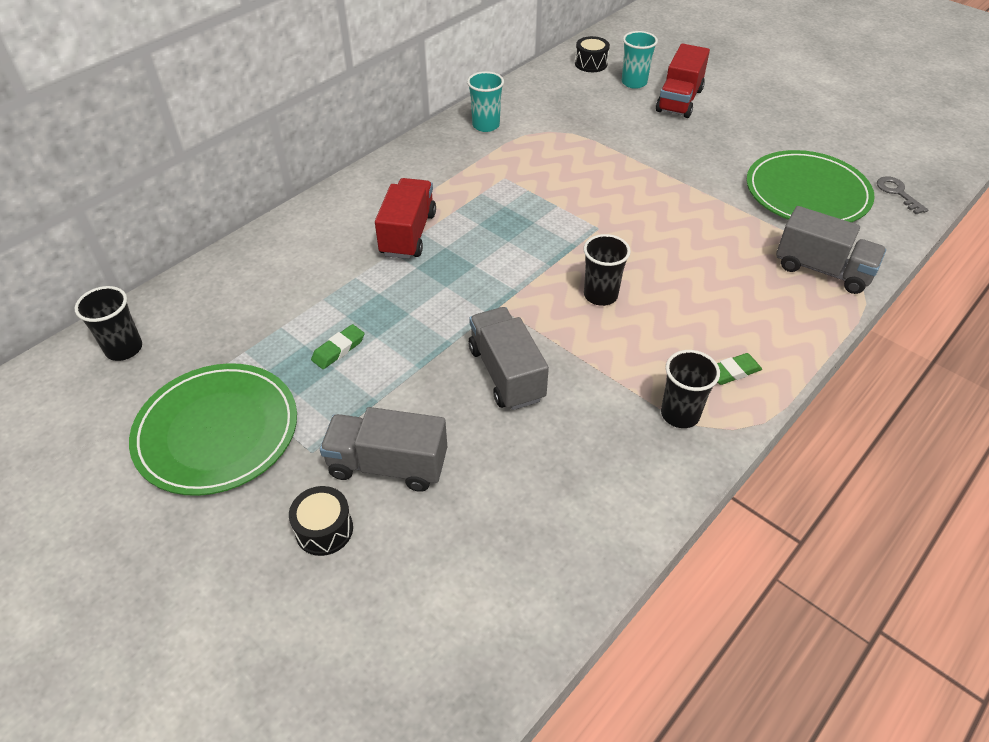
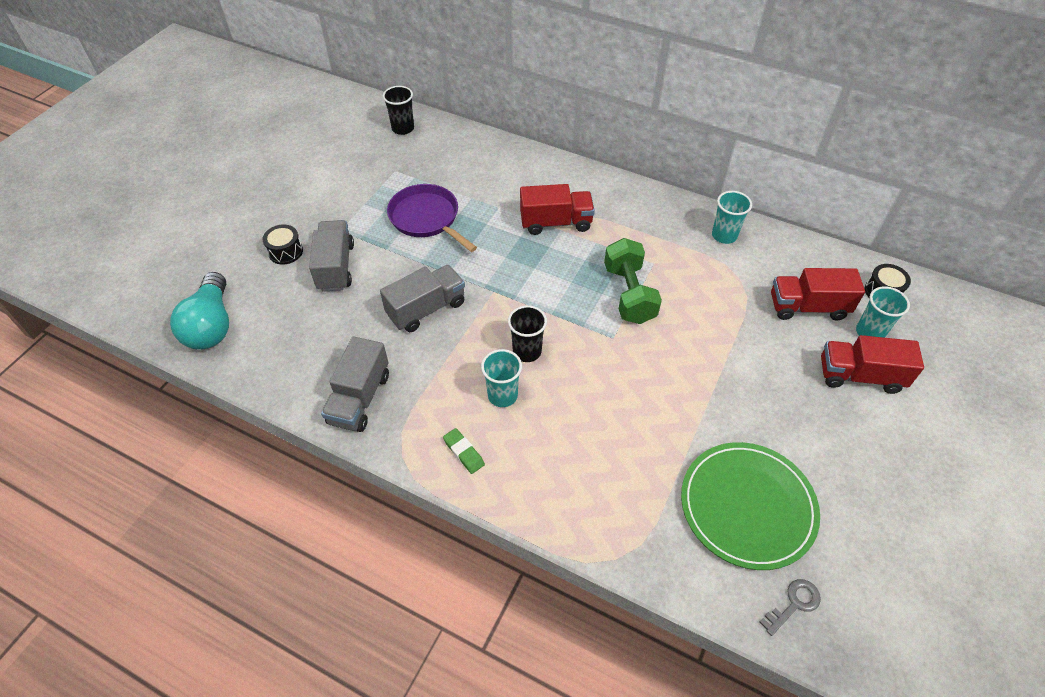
camera: 75 degrees right, 5 degrees up
(217, 431) = (348, 186): green plate -> none
(338, 349) = (427, 218): green eraser -> purple pan
(449, 651) = (211, 325): none -> turquoise light bulb
(542, 204) = (629, 294): none -> green dumbbell
(596, 104) = (807, 307): none -> red truck
(659, 326) = (502, 395): none -> turquoise cup
(680, 414) = (410, 419): black cup -> none
(822, 270) = (622, 522): grey truck -> grey truck (360, 398)

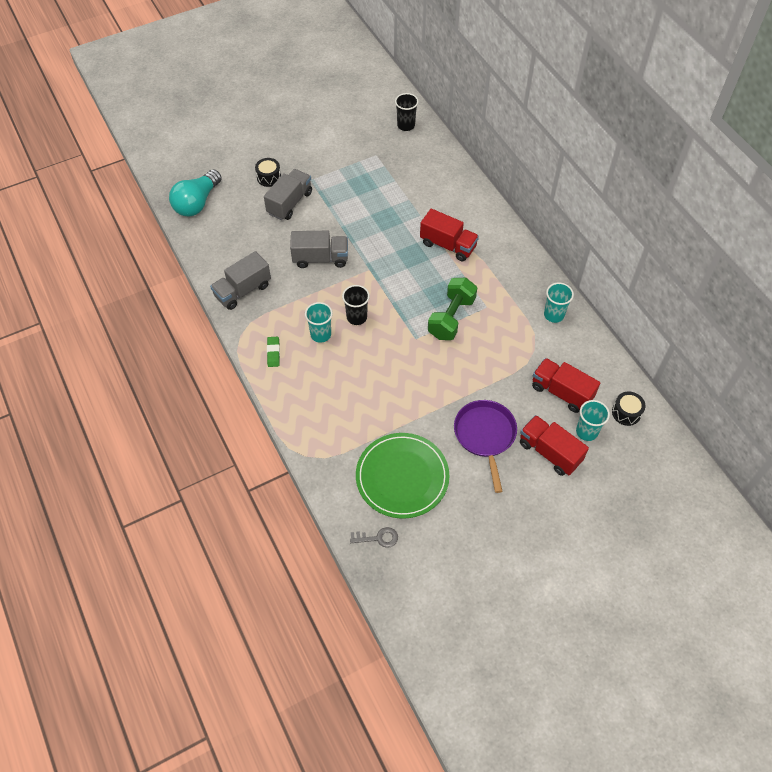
camera: 35 degrees right, 5 degrees up
(427, 218) = (368, 199): purple pan -> purple pan (485, 436)

